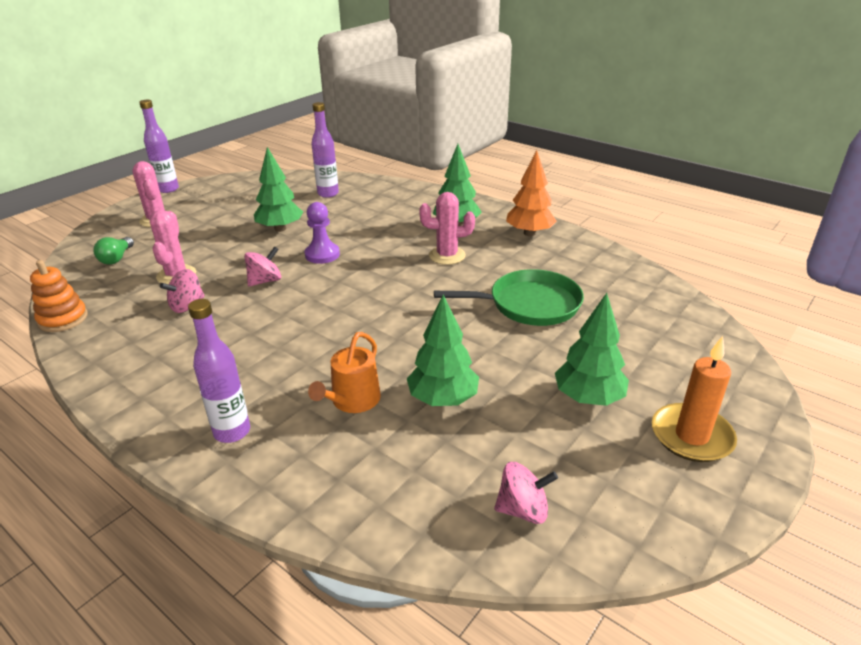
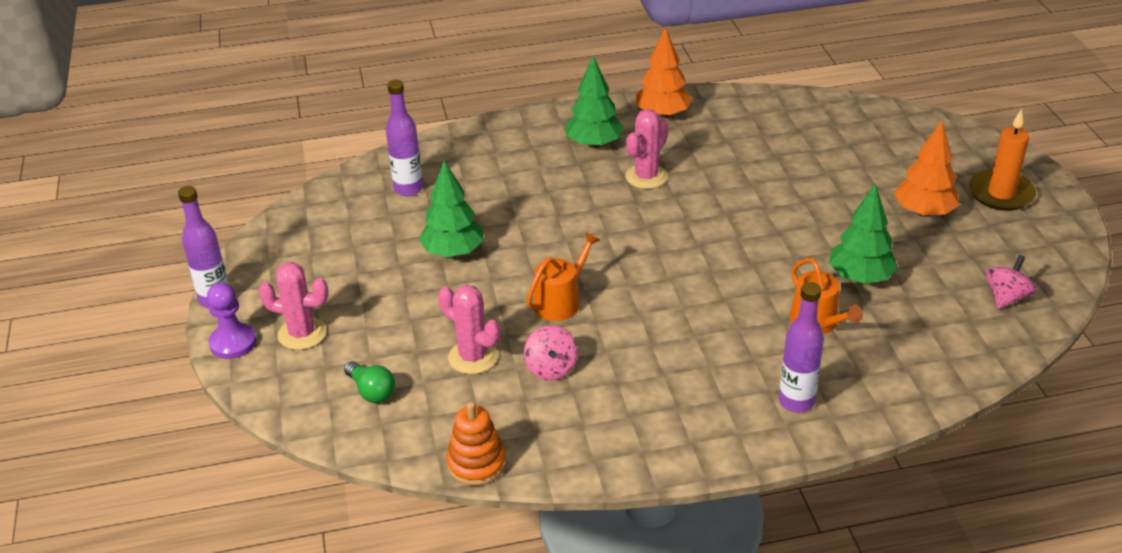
camera: 50 degrees left, 5 degrees up
(265, 281) = (560, 301): pink spinning top -> orange watering can
(322, 255) = (550, 247): purple pawn -> purple pawn (233, 343)
(529, 304) = (778, 175): green pan -> none
(588, 398) = (923, 212): green tree -> orange tree

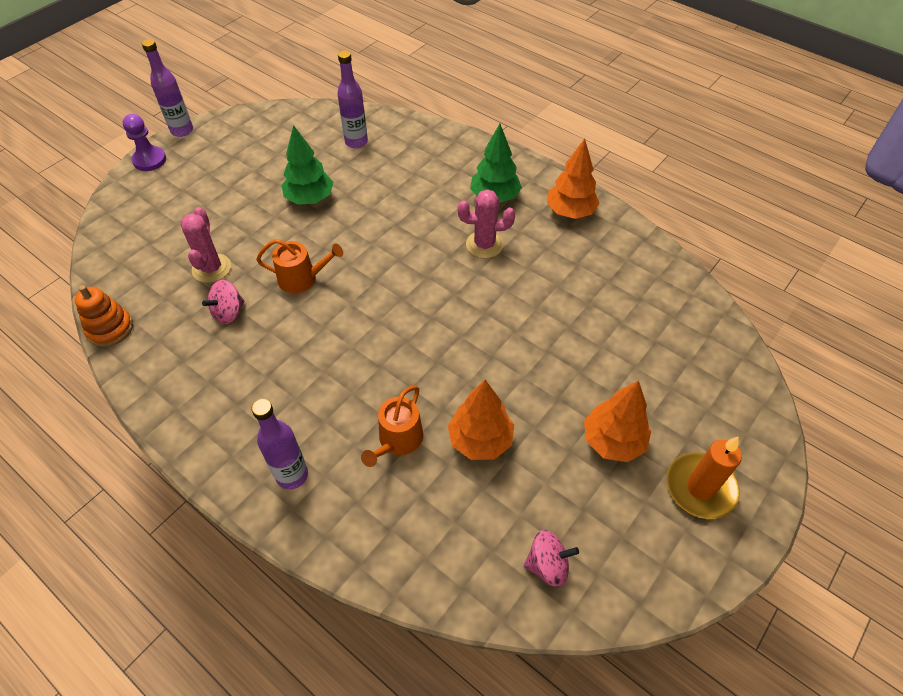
camera: 50 degrees right, 15 degrees up
(302, 334) = (178, 182): pink cactus -> none
(371, 391) = (146, 241): green light bulb -> none
(860, 277) = (480, 440): green tree -> orange tree

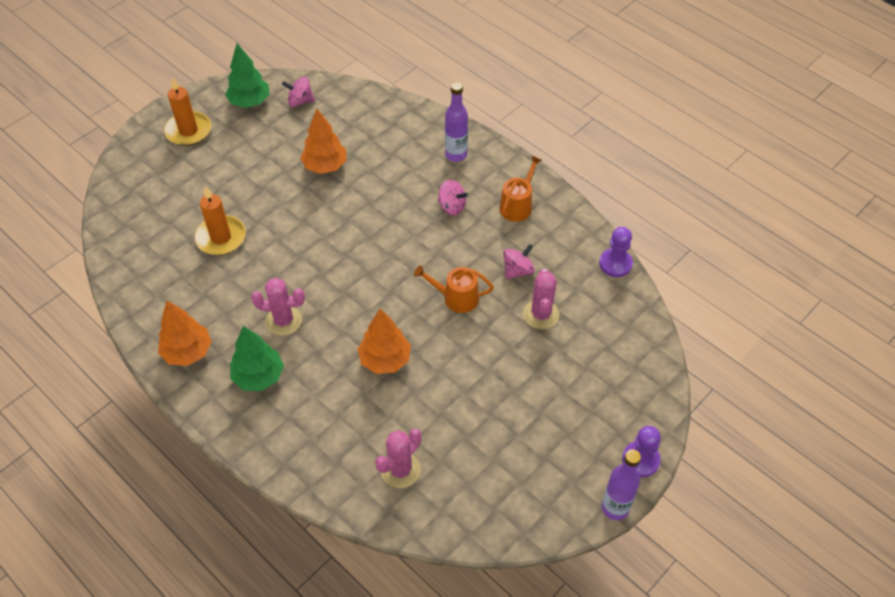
camera: 175 degrees left, 0 degrees up
(110, 329) = (615, 264): orange stacking toy -> purple pawn
(302, 389) = (452, 207): none -> pink spinning top
(310, 199) = (452, 389): green tree -> green tree (250, 102)
(356, 142) = (400, 470): purple bottle -> pink cactus
(398, 440) = (383, 169): orange watering can -> orange watering can (517, 205)
(584, 327) = (221, 237): none -> orange candle
(612, 441) = (233, 159): orange tree -> orange tree (385, 360)

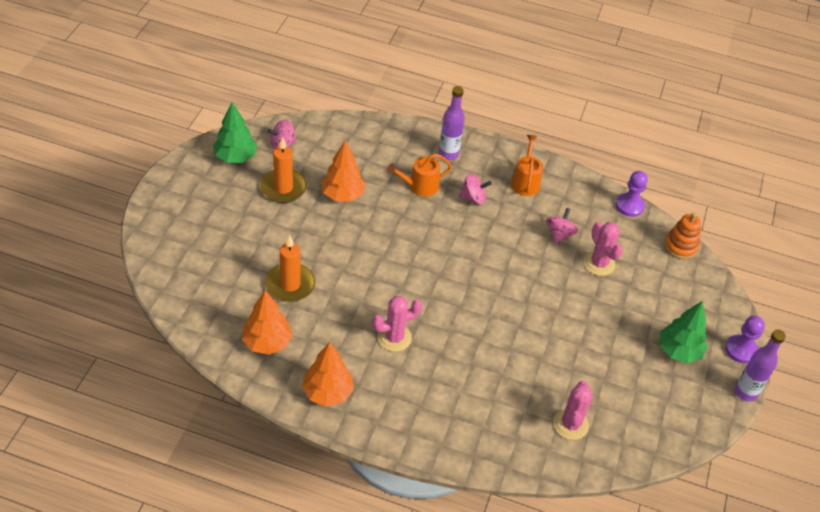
camera: 30 degrees left, 5 degrees down
(188, 131) = (194, 199): orange candle -> orange candle (283, 188)
(259, 376) = (404, 391): green tree -> green tree (678, 351)
(385, 360) = (501, 341): orange tree -> orange tree (267, 342)
(456, 298) = (525, 272): orange watering can -> orange watering can (420, 186)
(645, 325) = (680, 246): none -> orange stacking toy

